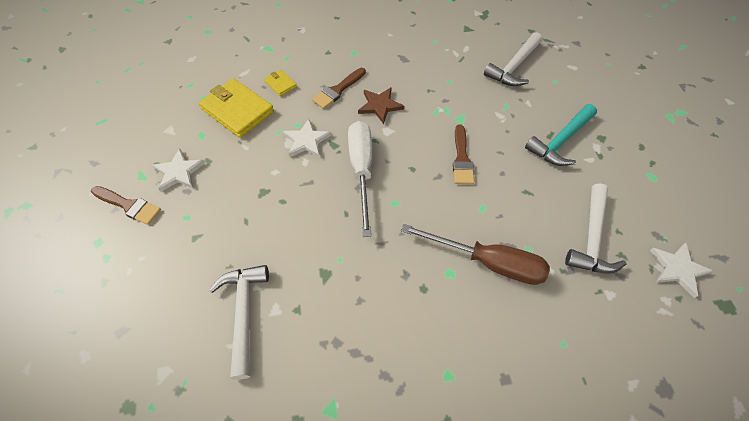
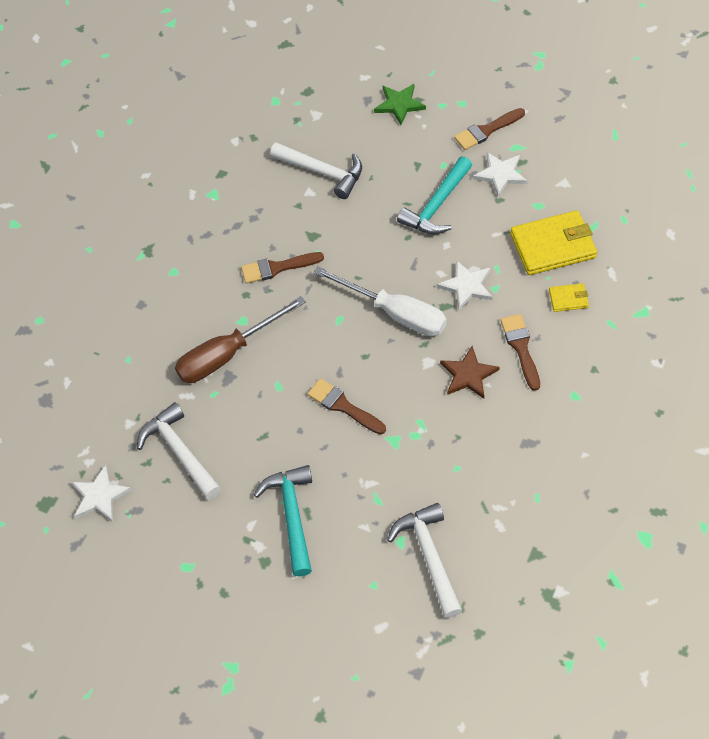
camera: 130 degrees right, 0 degrees up
(118, 296) = (399, 104): none -> green star
(236, 198) = (437, 205): none -> turquoise hammer
(378, 281) = (277, 268): none -> brown brush

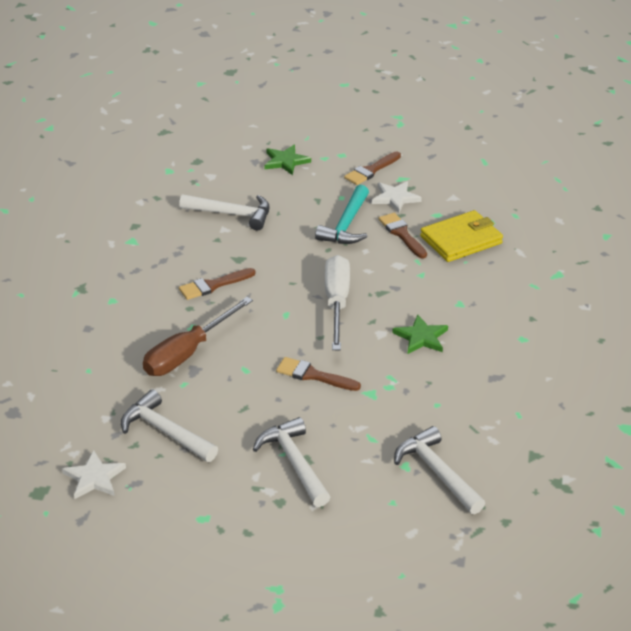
camera: 20 degrees left, 20 degrees down
(292, 516) = (294, 463): turquoise hammer -> white hammer
(395, 313) = (336, 303): white screwdriver -> white screwdriver turned 105 degrees counterclockwise
(466, 286) = (395, 276): white star -> none
(468, 375) = (421, 337): brown star -> green star
(521, 348) = (461, 312): brown brush -> brown brush (402, 234)
(568, 299) = (489, 274): yellow wallet -> none

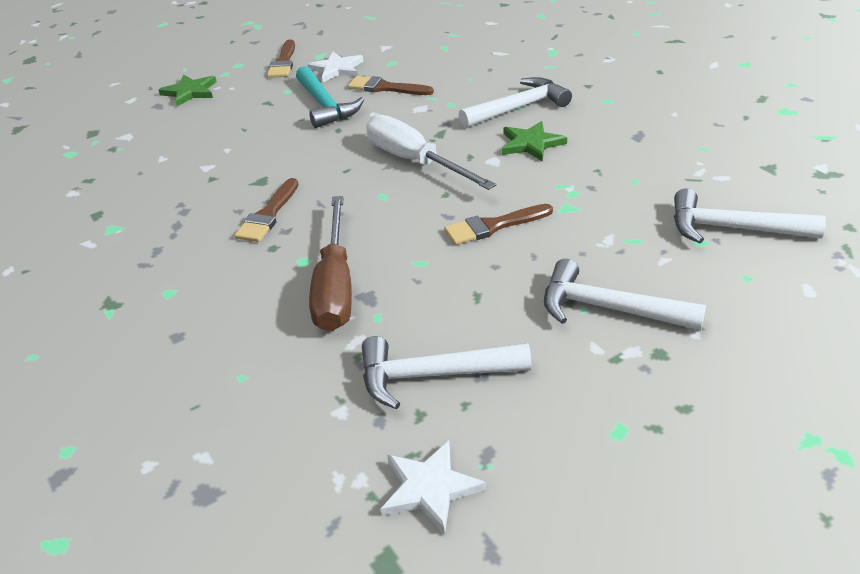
camera: 40 degrees left, 0 degrees up
(231, 214) = (196, 152): white hammer -> white hammer (518, 108)
(461, 240) = (441, 68): yellow wallet -> none

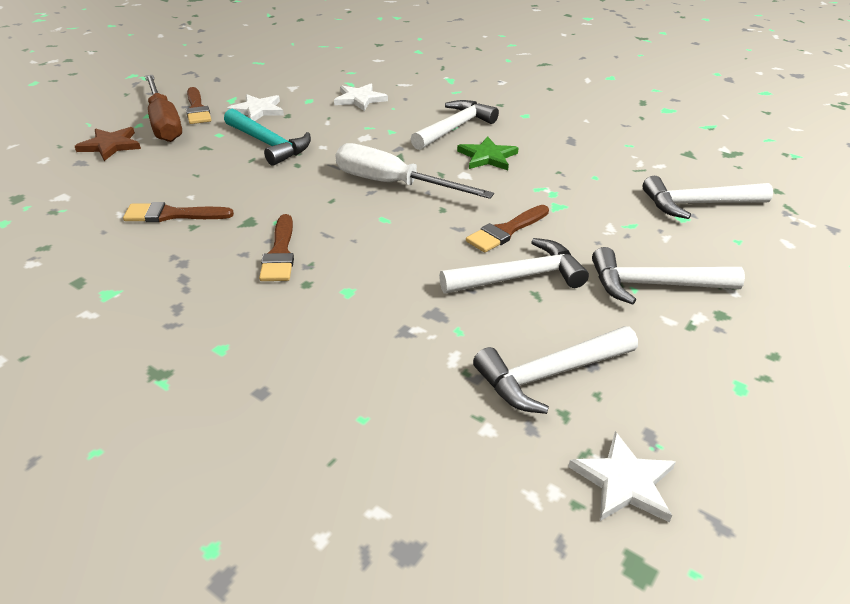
camera: 25 degrees left, 0 degrees up
(190, 92) = (110, 145): green star -> brown star
(335, 286) = (397, 310): brown screwdriver -> brown screwdriver (164, 123)
(385, 88) = (318, 123): brown brush -> brown brush (172, 215)
(442, 66) = (359, 99): none -> white star
(472, 276) = (519, 277): none -> white hammer

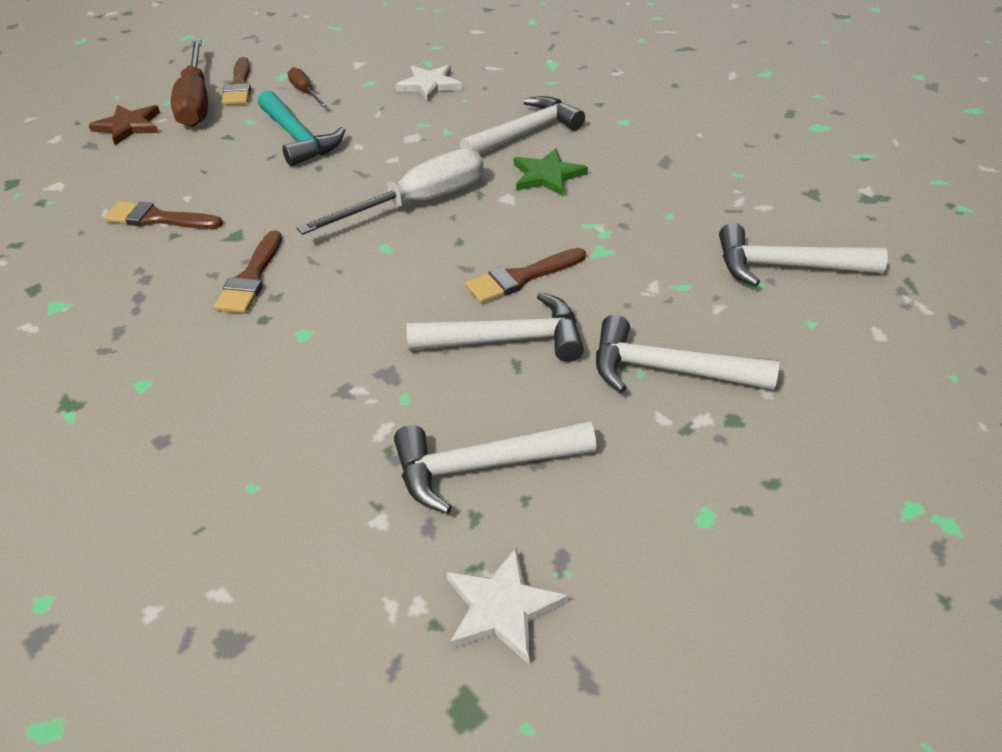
camera: 15 degrees right, 5 degrees up
(258, 110) = (305, 92): white star -> brown screwdriver
(393, 184) = (417, 203): white screwdriver -> white screwdriver turned 105 degrees clockwise

